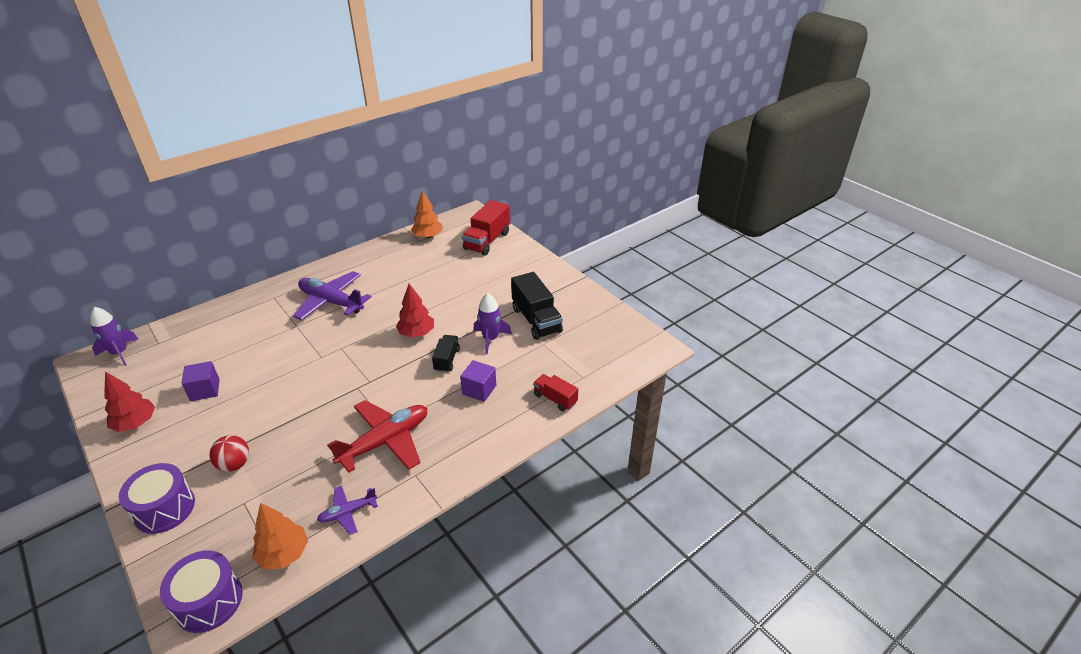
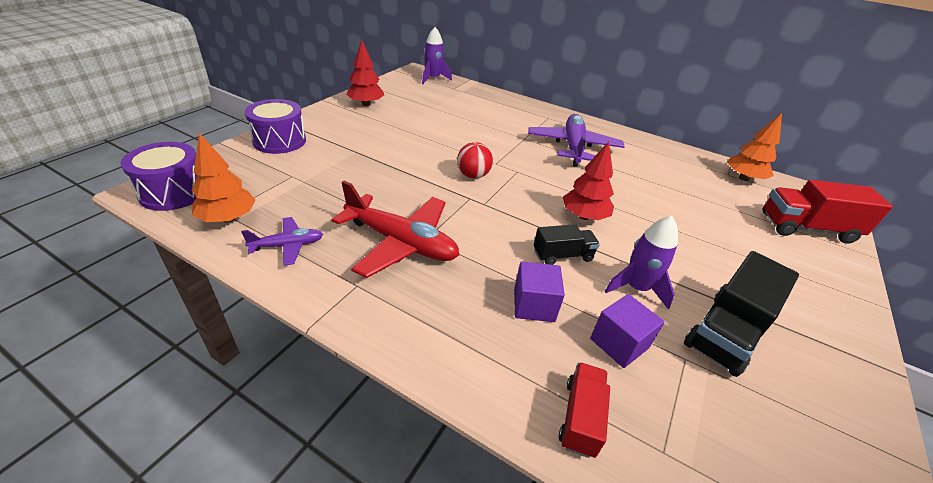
camera: 65 degrees right, 0 degrees up
(205, 390) = (416, 120): purple cube -> purple cube (619, 343)
(234, 464) = (336, 158): red ball -> red ball (473, 175)
(348, 512) = (287, 246): purple plane -> purple plane turned 120 degrees clockwise

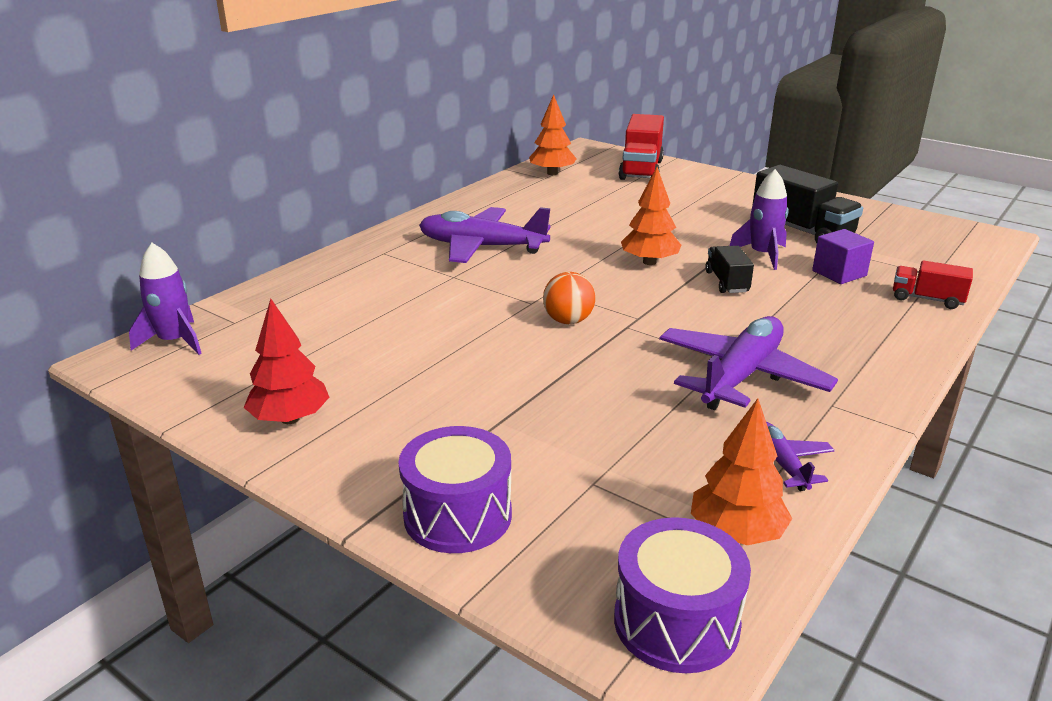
camera: 80 degrees left, 10 degrees down
(401, 243) = (741, 376): red plane -> purple plane
(473, 175) = (568, 321): red ball -> orange ball
(534, 305) = (811, 304): purple cube -> none
(584, 216) = (649, 262): red tree -> orange tree

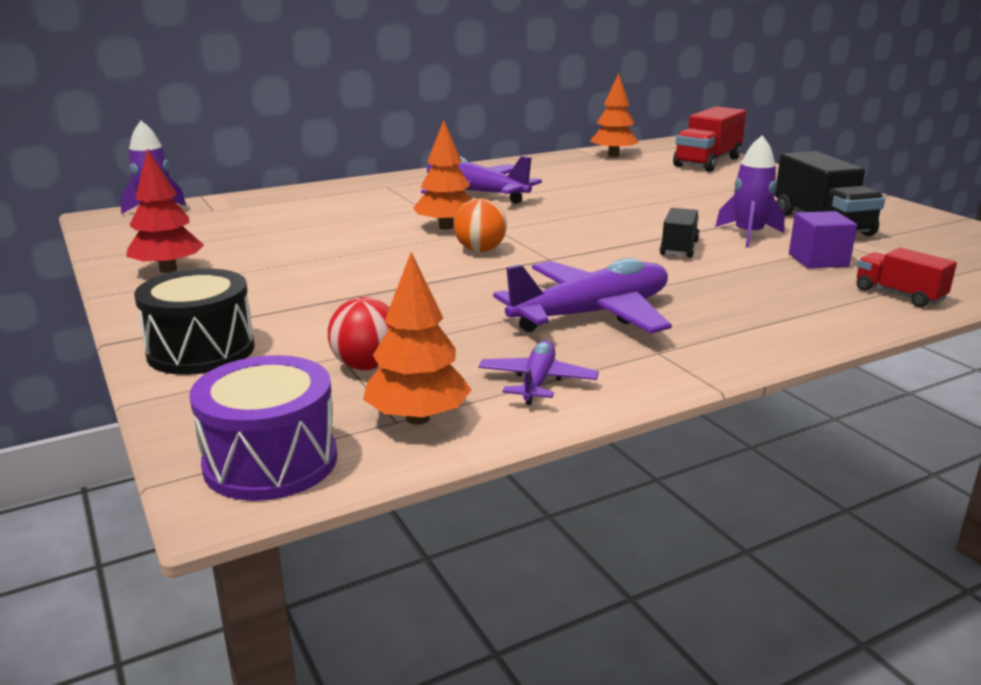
camera: 25 degrees right, 5 degrees down
(458, 515) = (201, 350): purple drum -> black drum
(629, 488) = (366, 366): none -> red ball
(649, 262) = (619, 224): orange tree -> orange tree (446, 227)

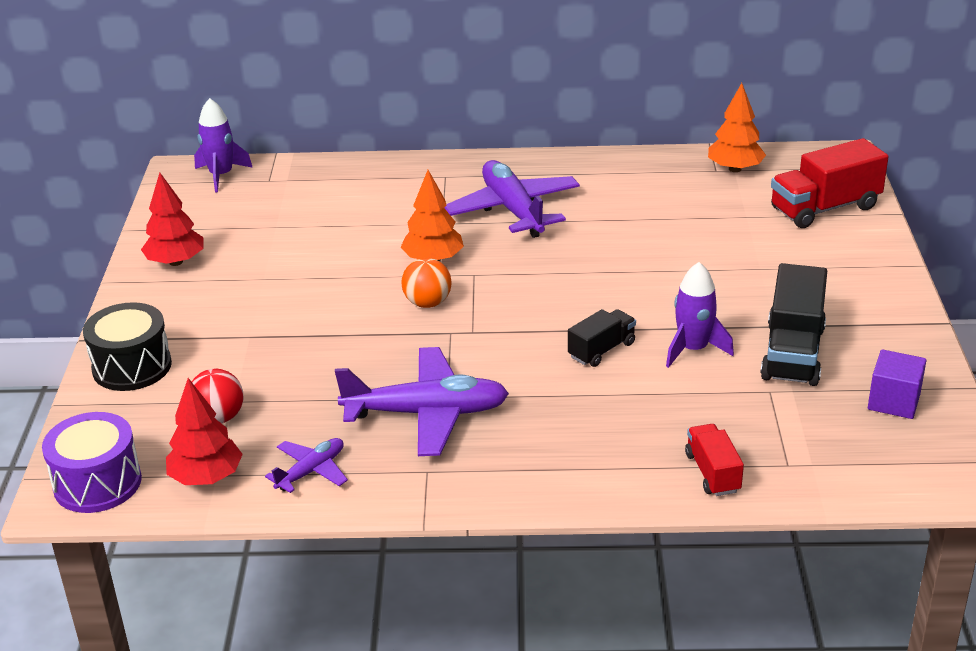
camera: 30 degrees right, 10 degrees up
(418, 418) = (206, 477): orange tree -> red tree
(818, 260) = (708, 405): purple cube -> purple cube (893, 401)

